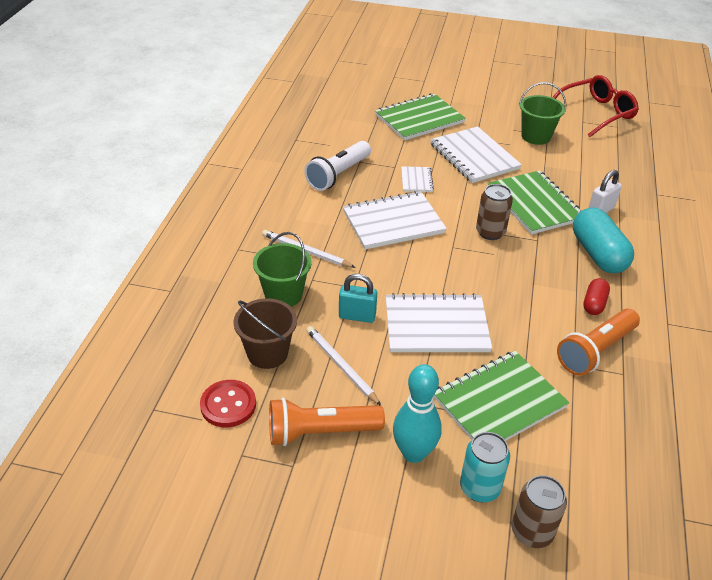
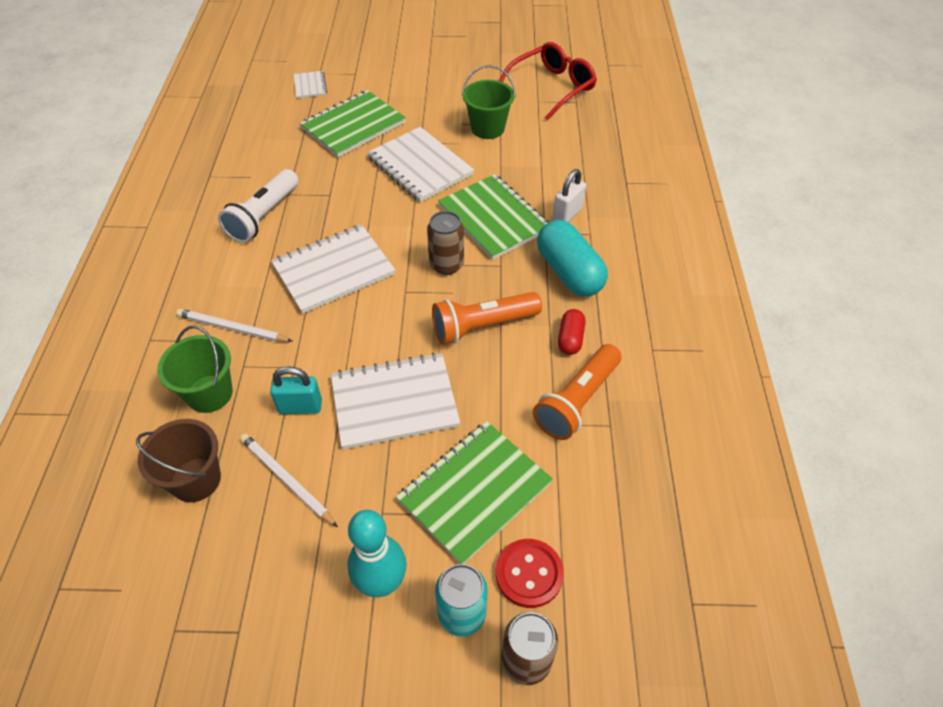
camera: 10 degrees left, 10 degrees up
(228, 405) = (152, 563): red button -> red button (529, 574)
(320, 432) = (268, 577): orange flashlight -> orange flashlight (483, 326)
(416, 180) = (356, 209): white notebook -> white notebook (310, 86)

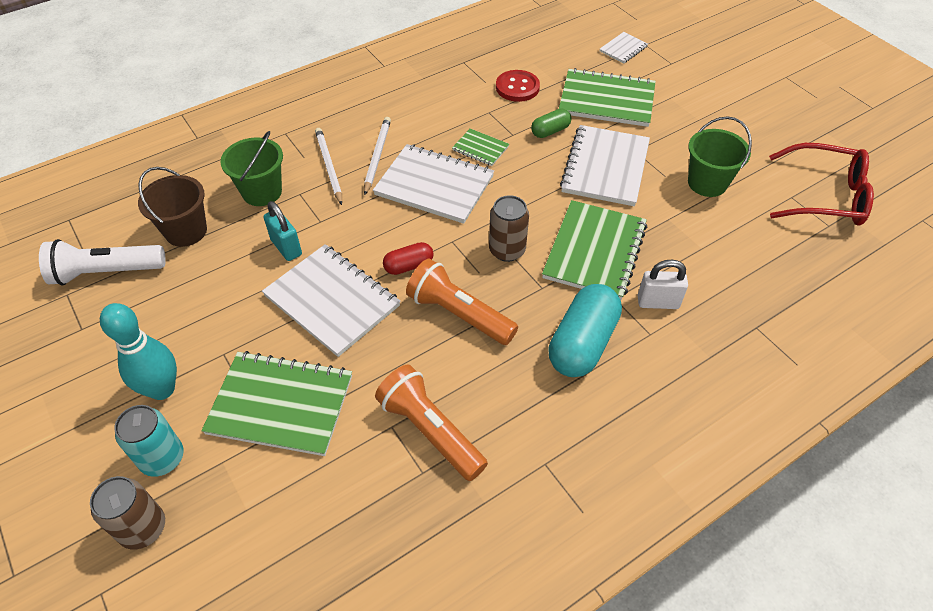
camera: 55 degrees right, 0 degrees up
(264, 216) = (452, 114): white flashlight -> white flashlight (106, 272)
(286, 480) = (216, 279): white pencil -> white pencil (377, 156)
(323, 221) = (480, 148): none -> green notebook
(350, 172) = (550, 131): none -> green capsule
(529, 574) = (224, 488): red button -> red button (517, 87)
(570, 339) = (500, 387): red capsule -> red capsule (409, 266)
(577, 401) = (430, 431): orange flashlight -> orange flashlight turned 45 degrees clockwise

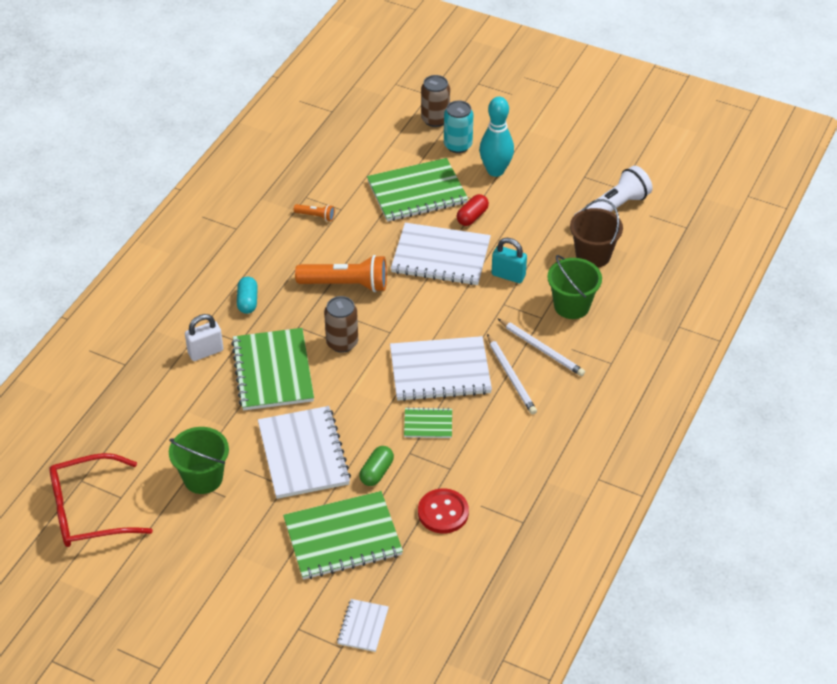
camera: 150 degrees right, 5 degrees down
(409, 266) = (407, 300): red capsule -> red capsule (472, 217)
(430, 431) = (315, 216): orange flashlight -> orange flashlight, size x0.47
(582, 343) = (247, 301): turquoise capsule -> turquoise capsule, size x0.52

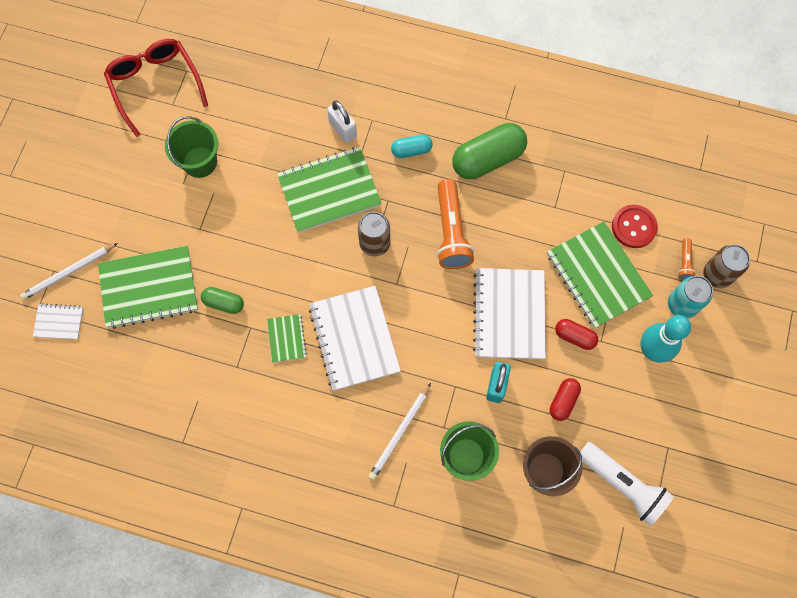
camera: 80 degrees right, 25 degrees up
(276, 247) = (488, 159): none -> green capsule
(303, 454) = (236, 237): white notebook -> none
(315, 216) = (539, 185): orange flashlight -> orange flashlight (684, 263)
(342, 537) = (149, 288): green notebook -> green notebook turned 75 degrees counterclockwise
(443, 512) = (185, 369): red button -> red button (633, 227)
(511, 376) = (358, 407): white pencil -> white pencil (69, 272)
(531, 234) = (563, 401): none -> red capsule

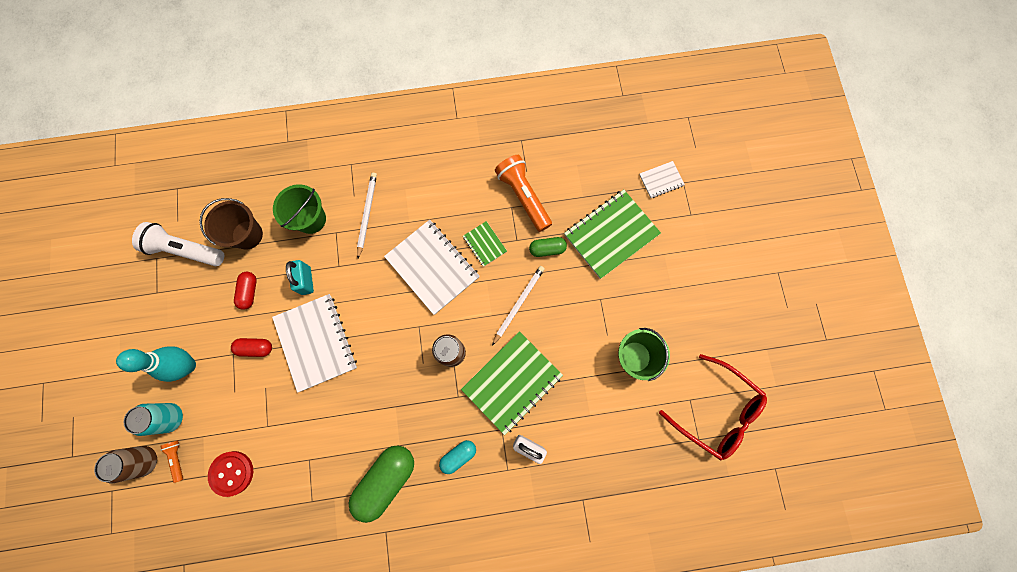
camera: 155 degrees right, 5 degrees up
(69, 272) = (678, 218): white pencil -> white pencil (518, 304)
(451, 232) = (391, 393): orange flashlight -> orange flashlight (523, 196)
(598, 275) = (251, 411): green notebook -> none

